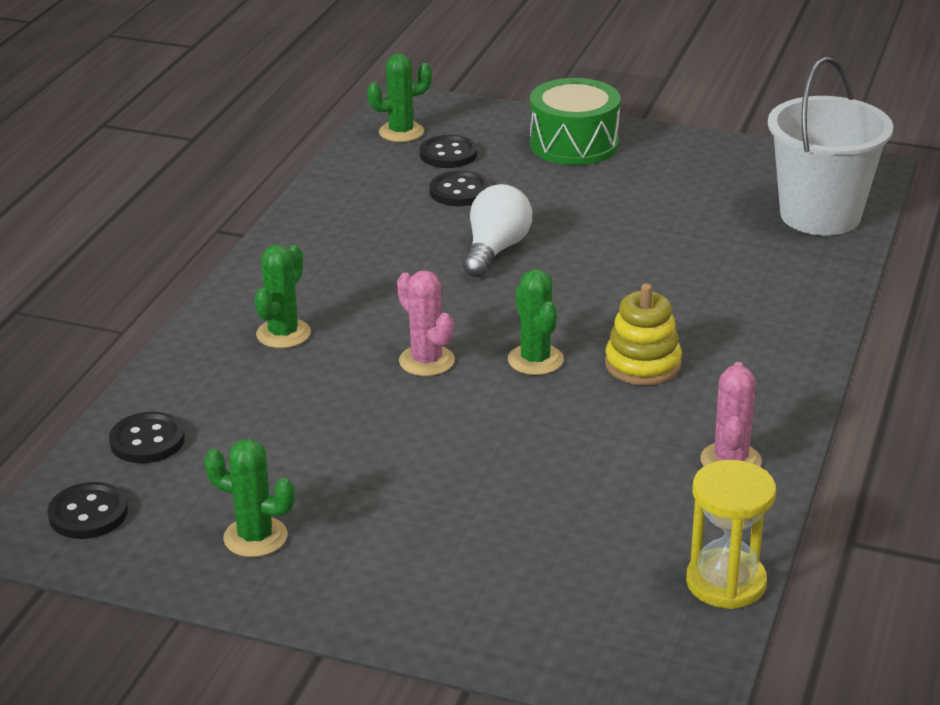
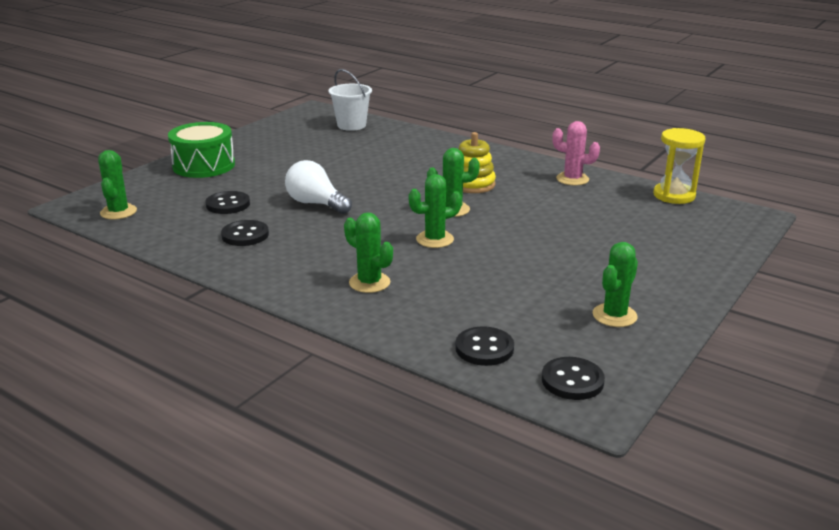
camera: 75 degrees left, 5 degrees down
(426, 361) = (435, 239): pink cactus -> green cactus
(448, 154) = (171, 201): black button -> black button (245, 235)
(820, 215) = (351, 125): white bucket -> white bucket, size x0.63

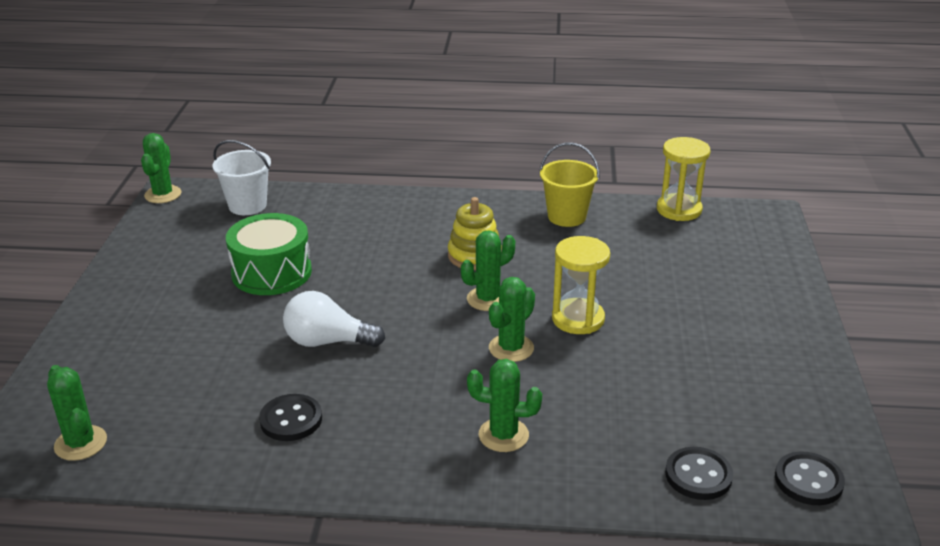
camera: 30 degrees left, 5 degrees up
(204, 165) = (119, 327): green drum -> green drum (271, 272)
(228, 204) = (219, 379): black button -> none
(506, 237) = (578, 319): none -> yellow hourglass
(572, 179) = (566, 217): pink cactus -> yellow bucket
(614, 315) = (769, 384): green cactus -> green cactus (163, 194)

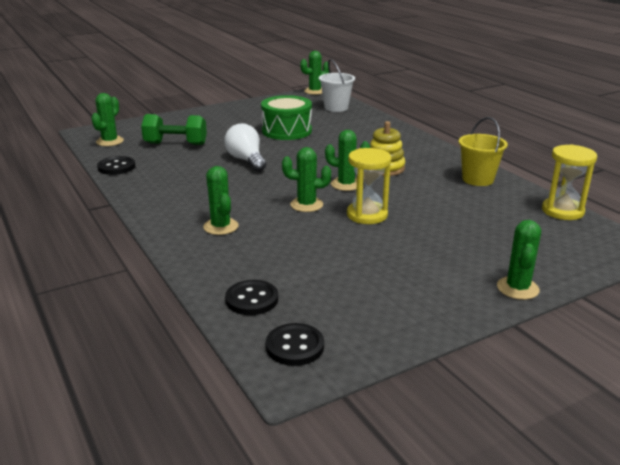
camera: 55 degrees right, 5 degrees down
(185, 381) = (175, 144): none -> green dumbbell
(291, 420) = (172, 173): black button -> black button (116, 167)
(795, 305) = (517, 288): none -> green cactus

